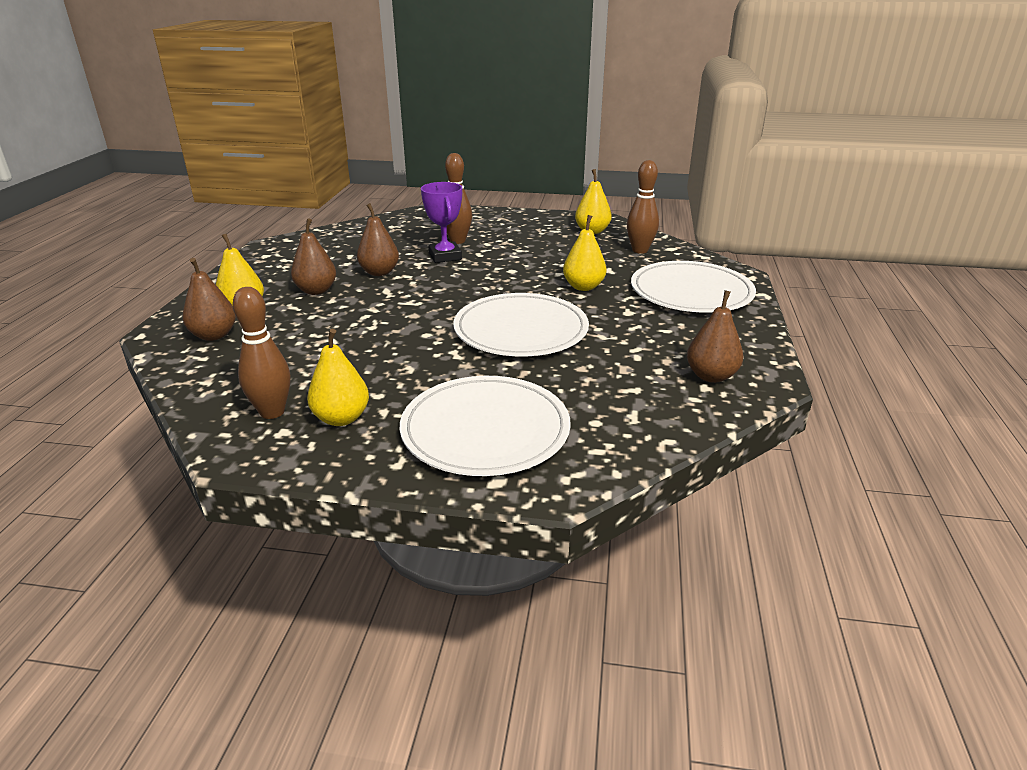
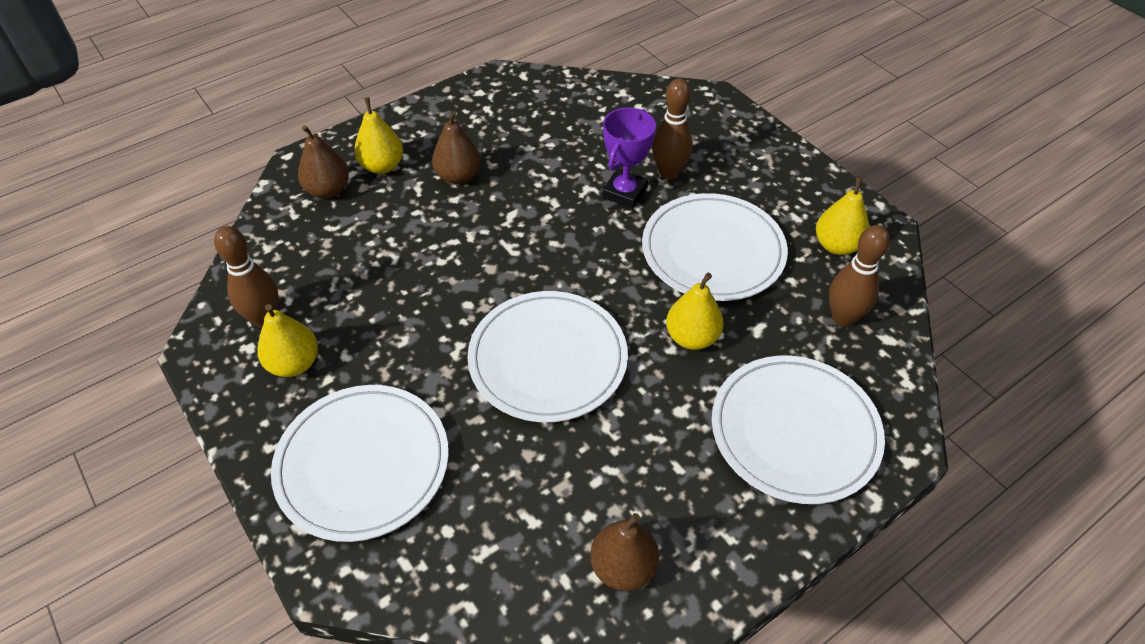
camera: 45 degrees right, 20 degrees up
(379, 272) = (537, 181): brown pear -> none
(535, 256) = (713, 251): none -> white plate

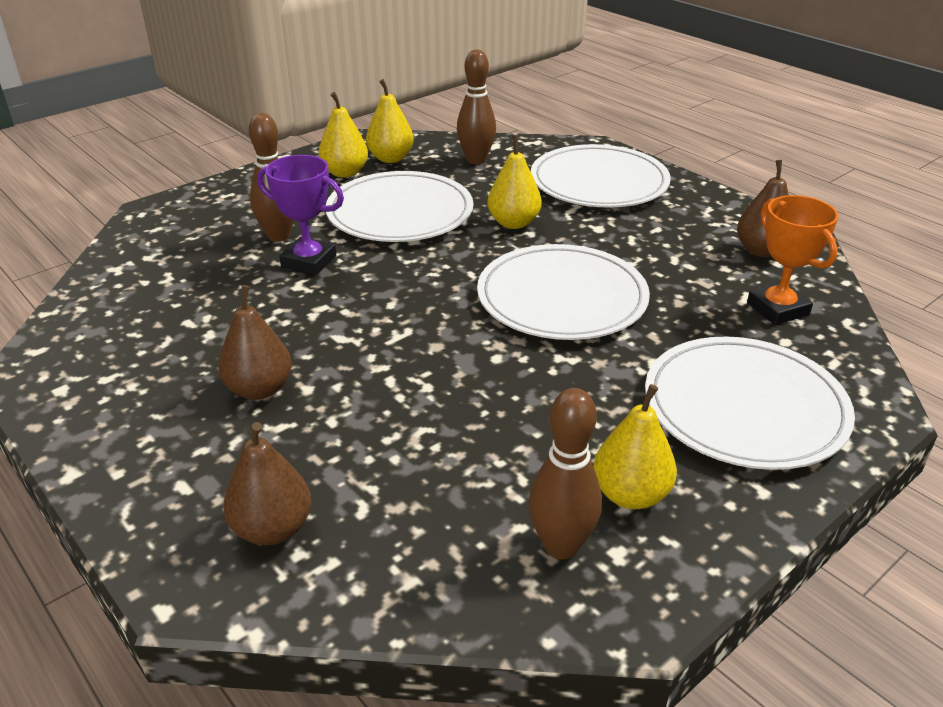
camera: 95 degrees left, 15 degrees down
(382, 166) = (221, 472): yellow pear -> yellow pear (345, 173)
(502, 543) = (777, 309): none -> orange trophy

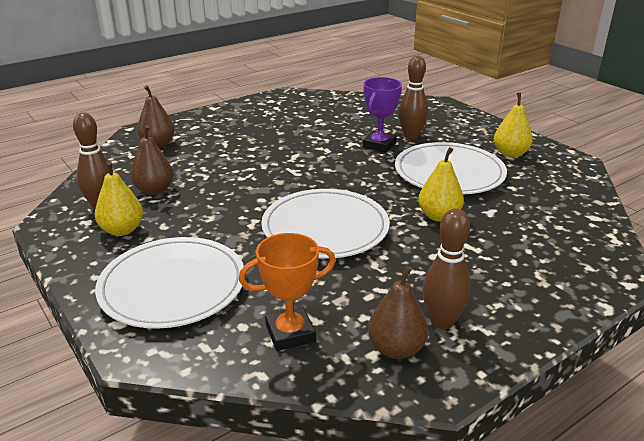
camera: 95 degrees right, 5 degrees down
(259, 389) = (255, 137): brown pear -> brown pear (154, 190)
(391, 158) = (543, 170): yellow pear -> none
(476, 160) = (556, 206): brown bowling pin -> brown bowling pin (442, 321)
(599, 182) = (530, 267): white plate -> none

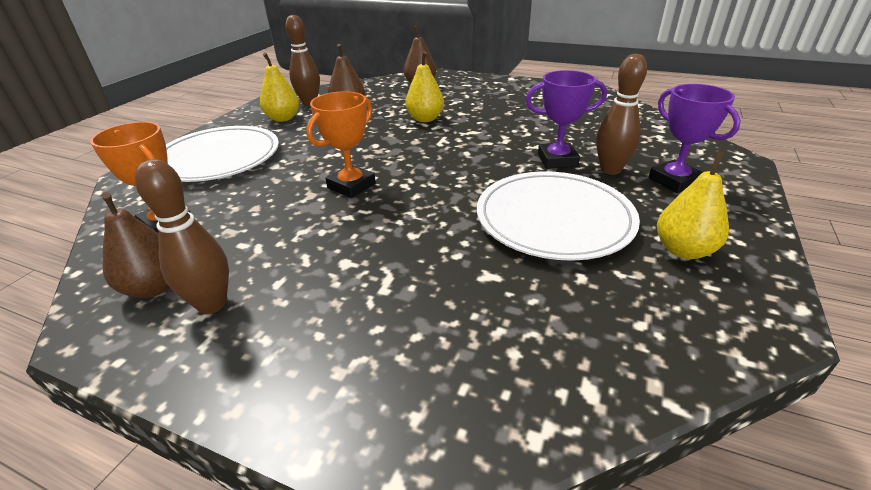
camera: 60 degrees right, 5 degrees up
(325, 227) = (351, 186): white plate -> orange trophy
(439, 216) = (437, 241): yellow pear -> yellow pear (425, 119)
(443, 126) = (674, 181): none -> purple trophy

